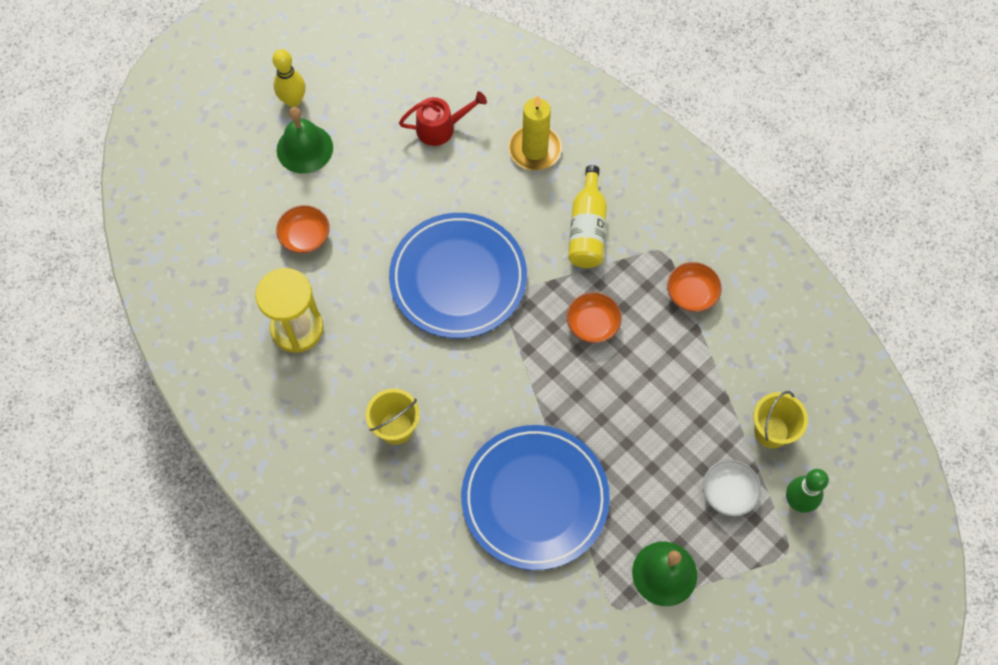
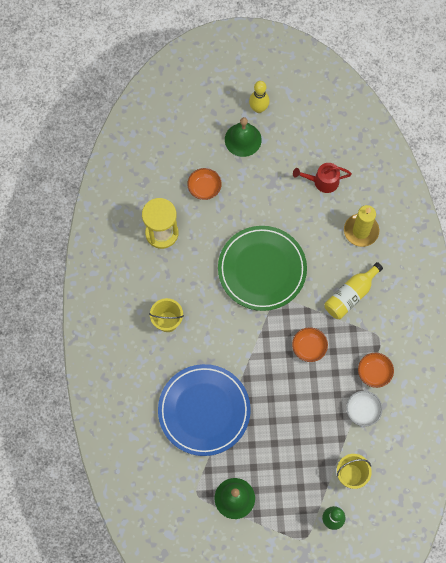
camera: 40 degrees right, 5 degrees up
(441, 128) = (322, 181): red watering can -> red watering can turned 150 degrees clockwise
(458, 278) = (262, 269): blue plate -> green plate
(728, 492) = (301, 486): white bowl -> white bowl (362, 410)

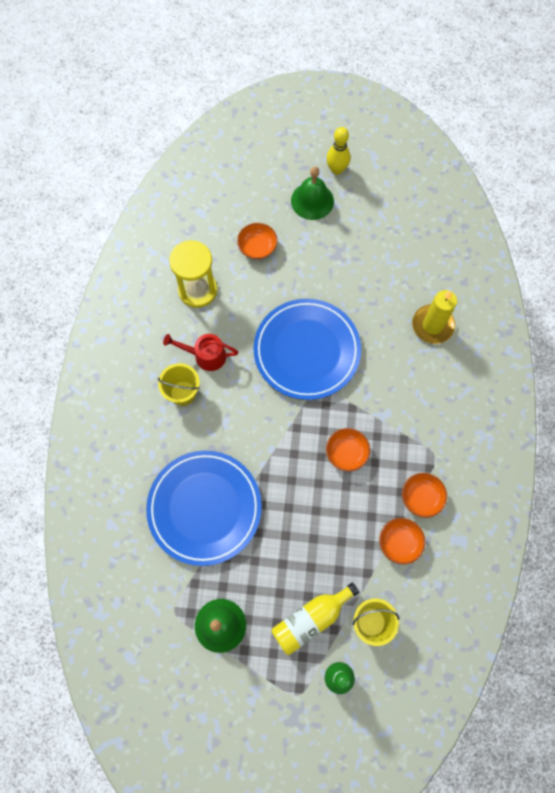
camera: 10 degrees right, 0 degrees up
(262, 269) = (307, 351): green plate -> blue plate
(322, 181) = (396, 261): red watering can -> red watering can (205, 355)
(351, 295) = (408, 398): yellow bottle -> yellow bottle (311, 619)
(362, 410) = (399, 542): white bowl -> orange bowl

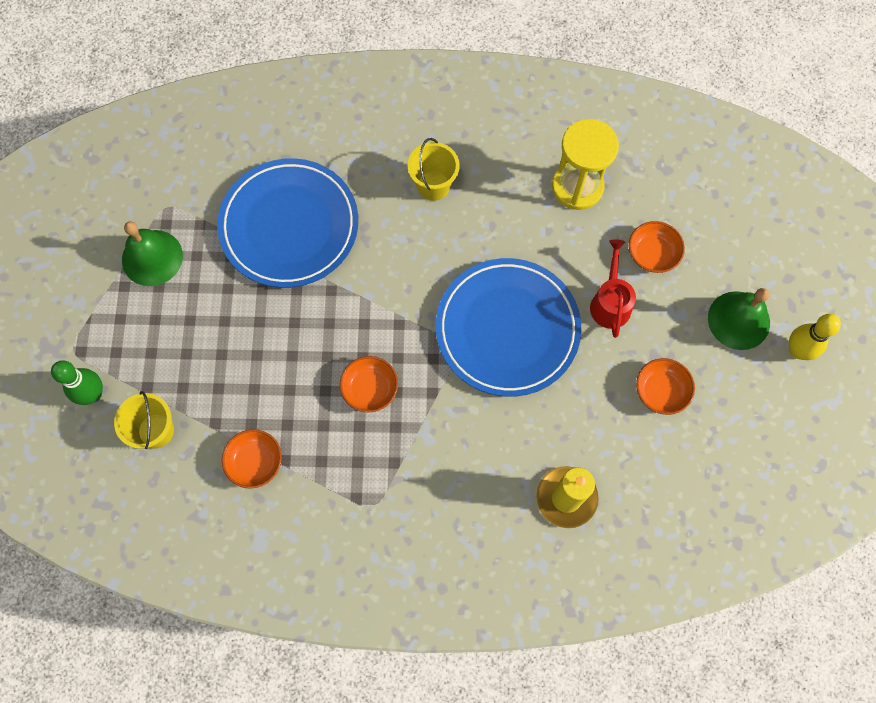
camera: 85 degrees right, 0 degrees up
(205, 355) = (486, 205): red watering can -> red watering can (610, 302)
(311, 619) = (159, 359): yellow bottle -> none
(421, 497) = (315, 489): orange bowl -> orange bowl (661, 391)

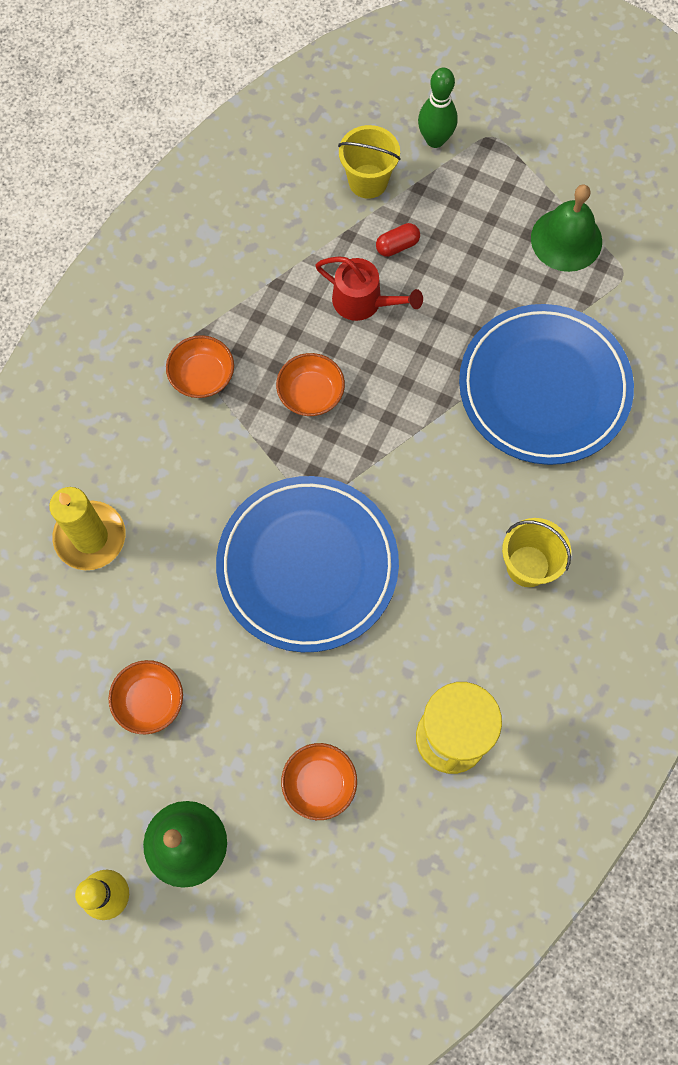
camera: 115 degrees right, 0 degrees up
(209, 381) = (397, 246): none -> red capsule
(255, 462) = (289, 257): orange bowl -> orange bowl (202, 376)
(610, 302) = (283, 699): red watering can -> red watering can (364, 302)

